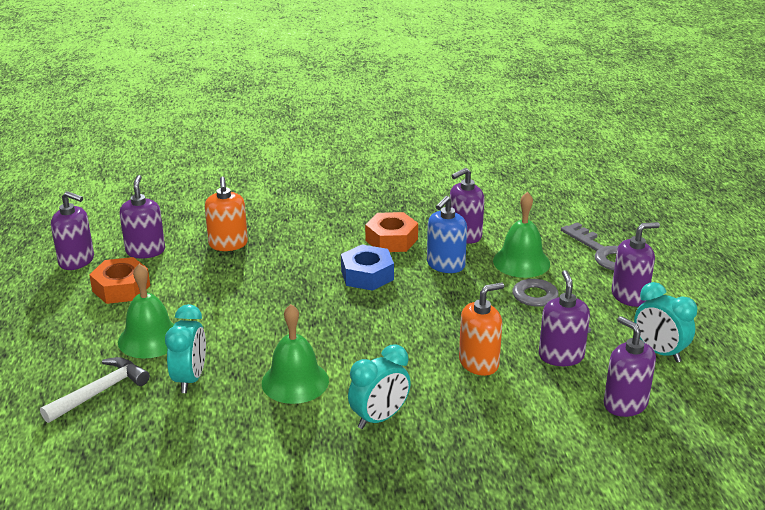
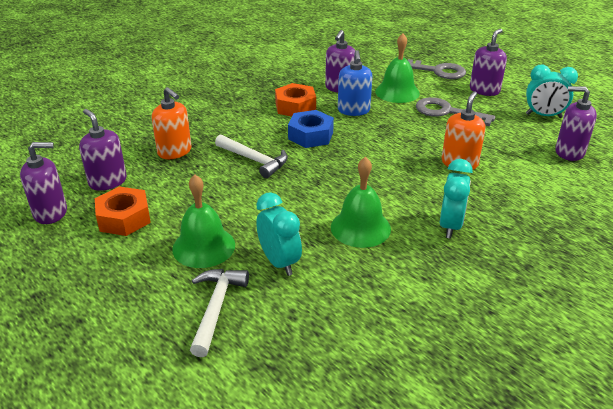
camera: 35 degrees left, 5 degrees up
(285, 279) = (254, 160): none -> white hammer
(561, 356) = (498, 139): purple soap dispenser -> none

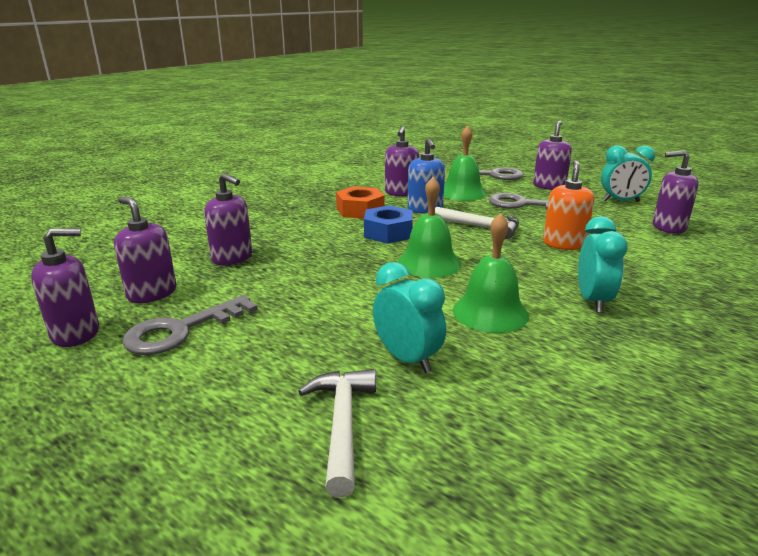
camera: 10 degrees left, 10 degrees down
(124, 218) = (181, 330): orange nut -> grey key
(175, 151) = (232, 258): orange soap dispenser -> purple soap dispenser
(204, 246) = (299, 351): green bell -> green bell (429, 263)
(254, 160) = (332, 258): white hammer -> white hammer (481, 227)

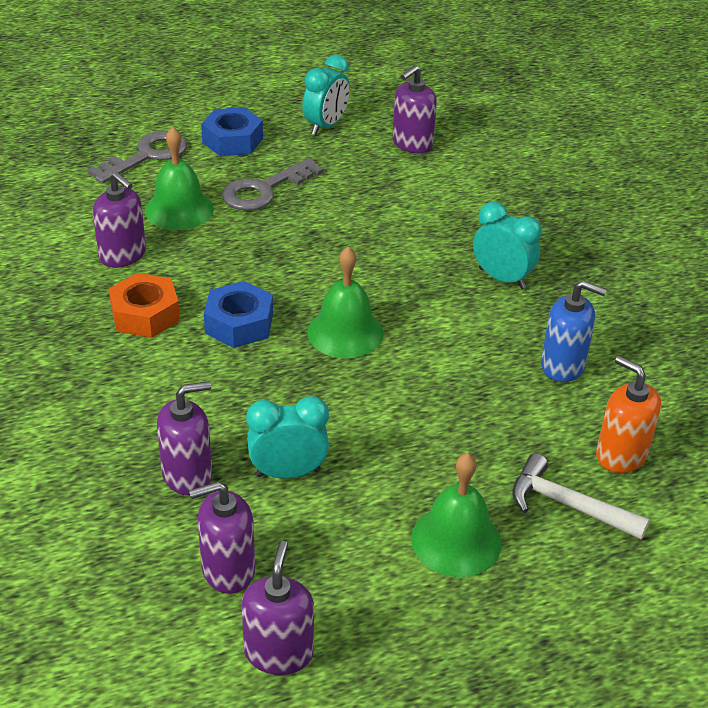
camera: 60 degrees left, 15 degrees up
(181, 330) = (340, 564): grey key -> none
(407, 359) = (507, 430): turquoise clock -> turquoise clock (288, 472)
(425, 209) = (199, 264): blue soap dispenser -> blue soap dispenser (563, 366)
(481, 227) = (294, 252): white hammer -> none
(490, 312) = (473, 345): green bell -> green bell (456, 540)
(549, 186) = (232, 140): purple soap dispenser -> blue nut
(564, 244) = (386, 225): orange soap dispenser -> orange soap dispenser (621, 455)

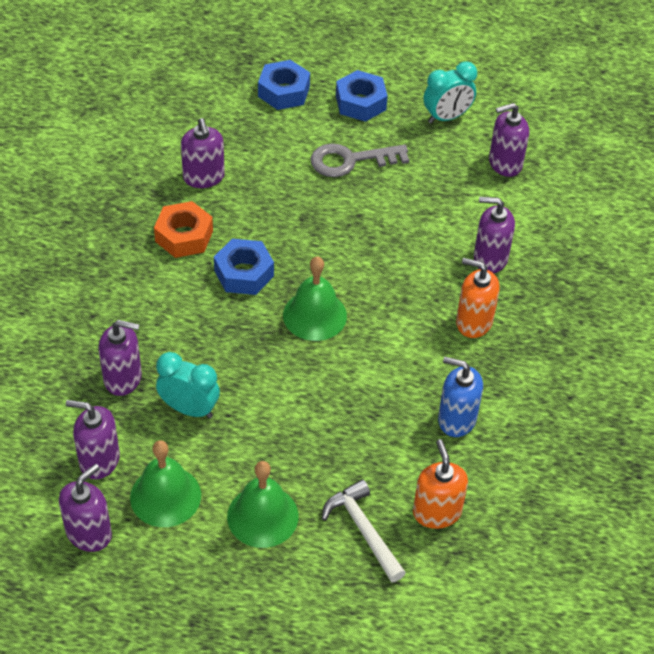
camera: 30 degrees right, 10 degrees up
(146, 156) = (284, 91): grey key -> blue nut
(179, 209) = (273, 152): green bell -> green bell (165, 496)
(468, 222) = (490, 258): none -> purple soap dispenser
(502, 278) = (473, 322): turquoise clock -> orange soap dispenser
(563, 366) = (456, 419): blue soap dispenser -> blue soap dispenser turned 150 degrees clockwise

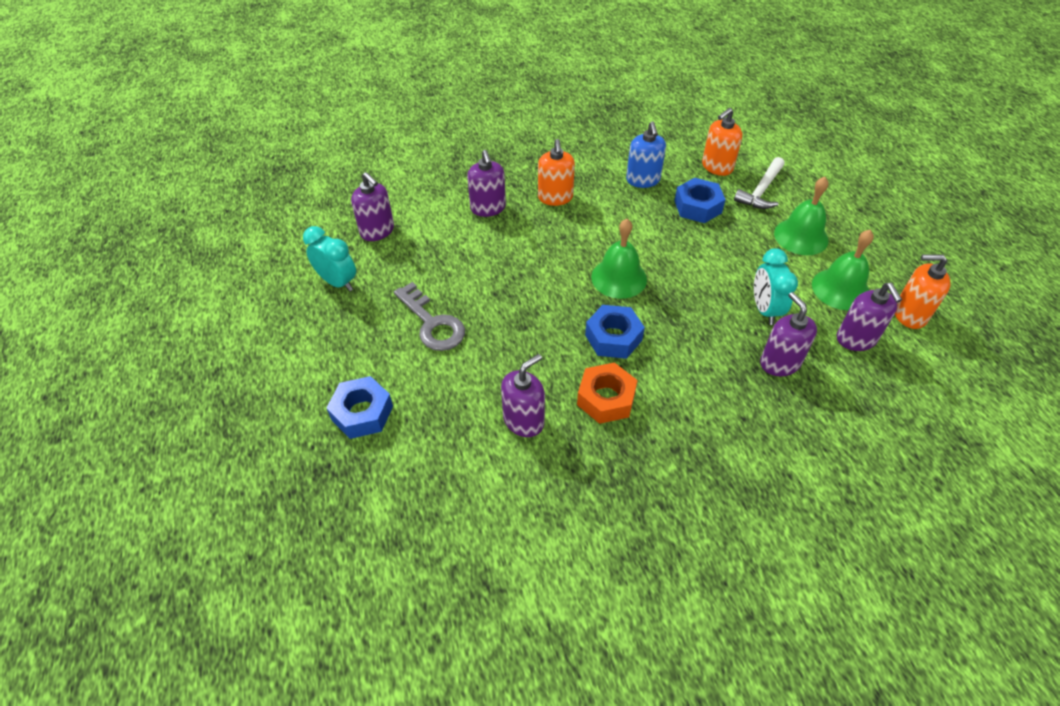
camera: 115 degrees left, 0 degrees up
(89, 533) = (909, 314): purple soap dispenser -> orange soap dispenser
(360, 102) = (348, 347): blue nut -> blue nut (698, 207)

